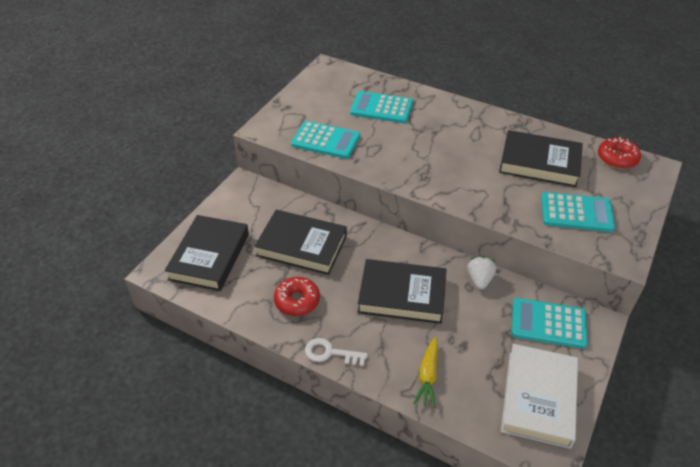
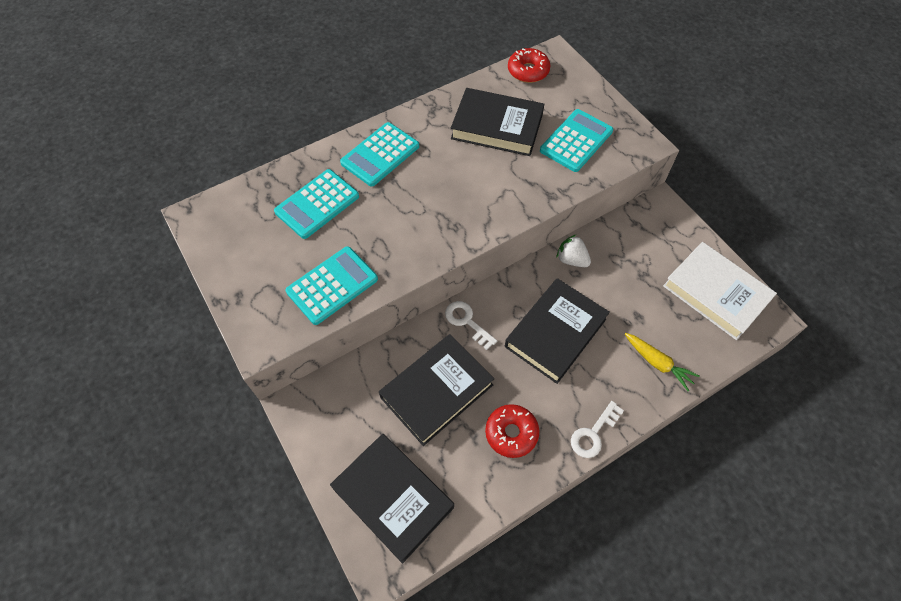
camera: 60 degrees left, 15 degrees up
(370, 239) = (467, 322): none -> white key
(539, 163) = (497, 127): black book -> black book turned 60 degrees clockwise
(548, 323) = (646, 239): turquoise calculator -> turquoise calculator (380, 154)

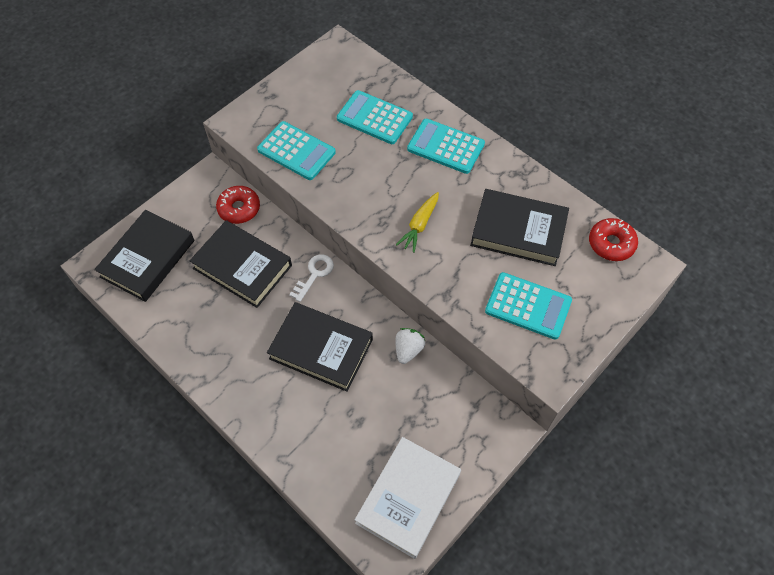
camera: 75 degrees right, 0 degrees up
(497, 127) = (518, 231): black book -> black book turned 75 degrees counterclockwise
(511, 433) = (215, 331): red donut -> red donut (239, 209)
(593, 434) = (226, 397): white key -> none
(657, 363) = (310, 446): yellow carrot -> yellow carrot (419, 225)

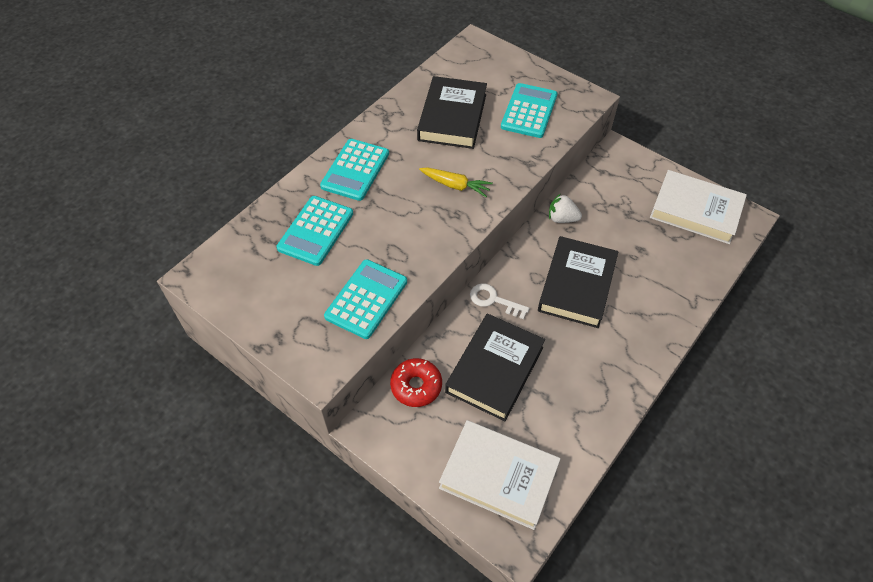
camera: 95 degrees left, 5 degrees down
(147, 258) = (498, 476): black book -> white book
(611, 244) = (457, 62): red donut -> none

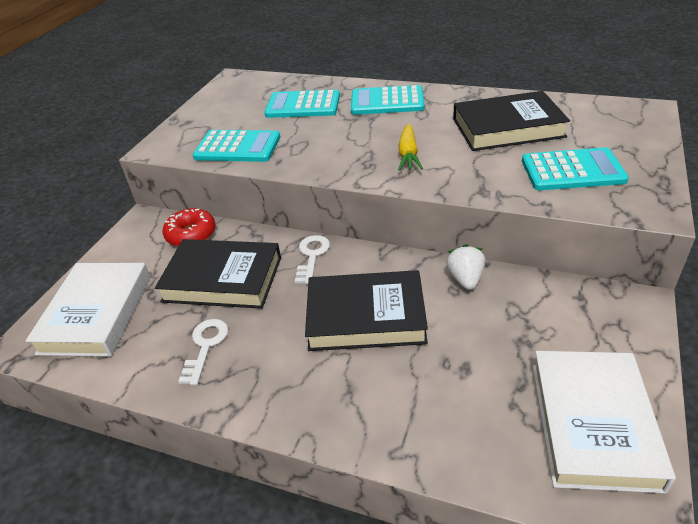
camera: 75 degrees right, 15 degrees down
(570, 393) = (205, 346): none -> white key

